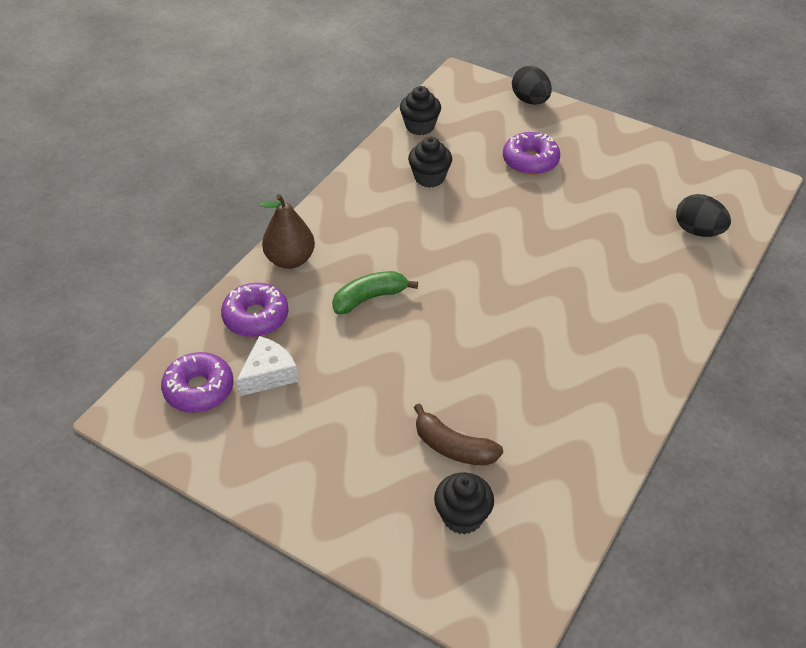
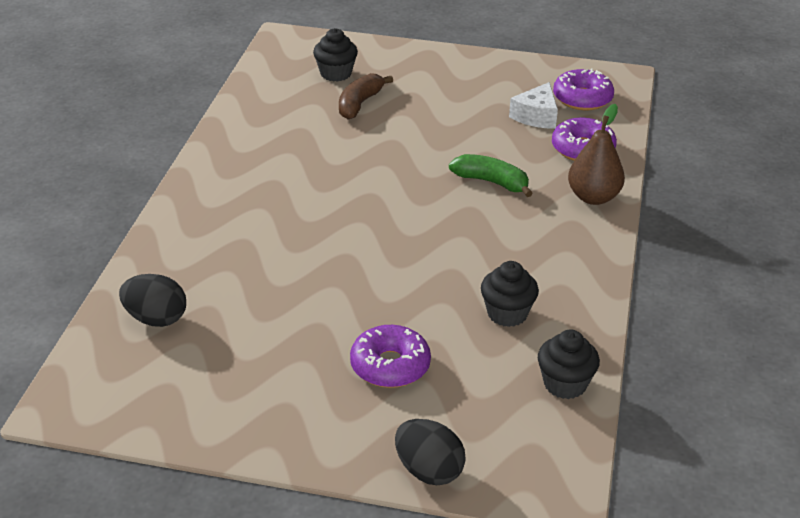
camera: 160 degrees right, 10 degrees down
(369, 298) = (491, 182): green banana -> green banana turned 105 degrees counterclockwise
(453, 447) = (359, 104): brown banana -> brown banana turned 75 degrees counterclockwise

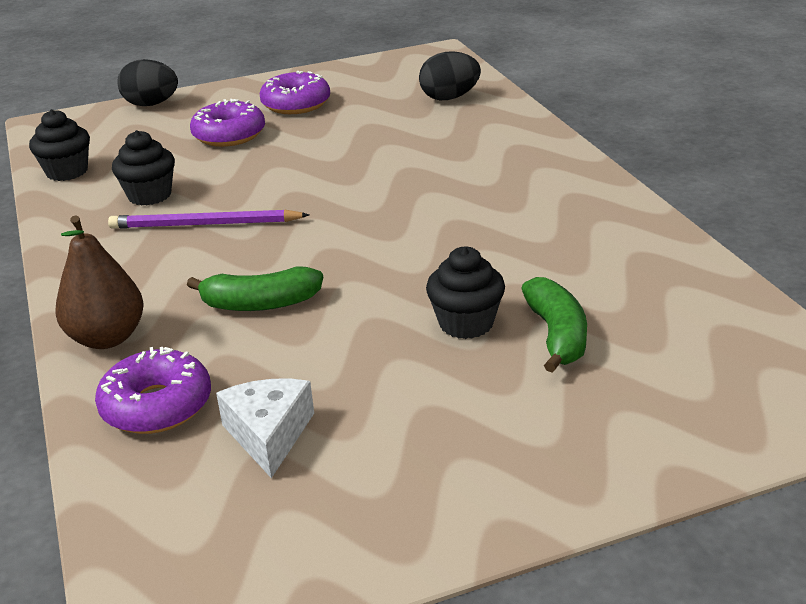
camera: 150 degrees right, 5 degrees down
(336, 73) = (664, 369): black cupcake -> black cupcake (466, 323)
(359, 104) = (557, 335): brown banana -> green banana
(484, 261) = (204, 224): none -> purple pencil
(582, 98) = (208, 514): purple donut -> purple donut (296, 104)

